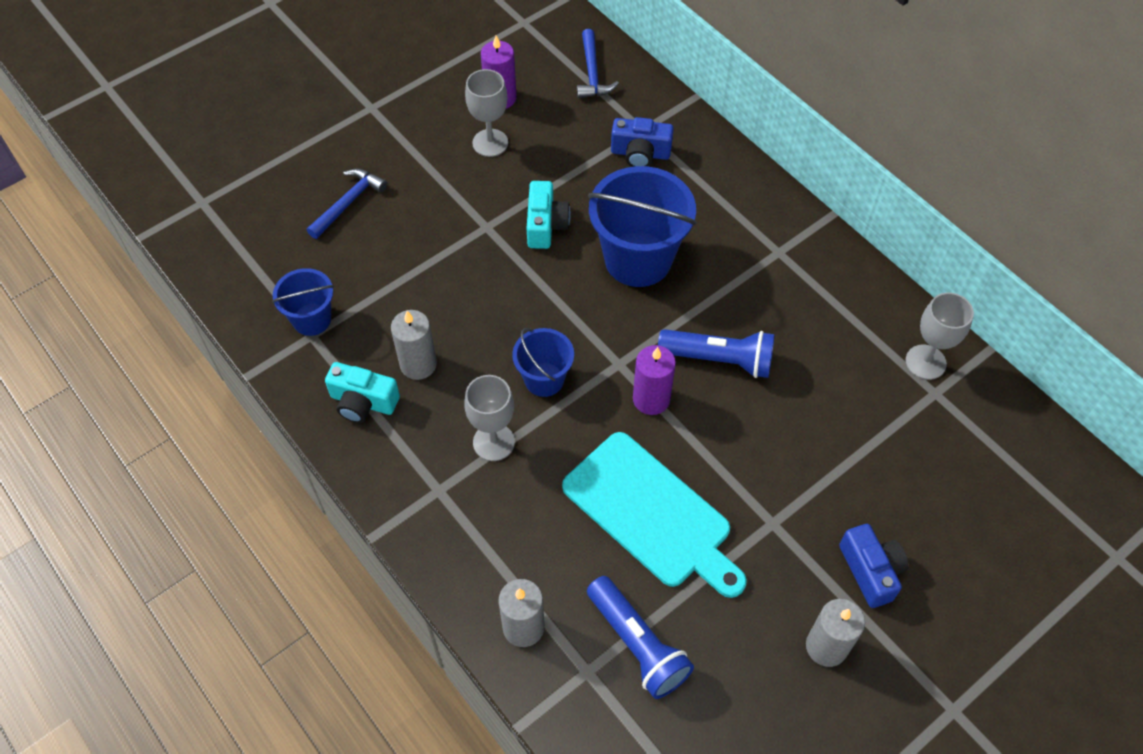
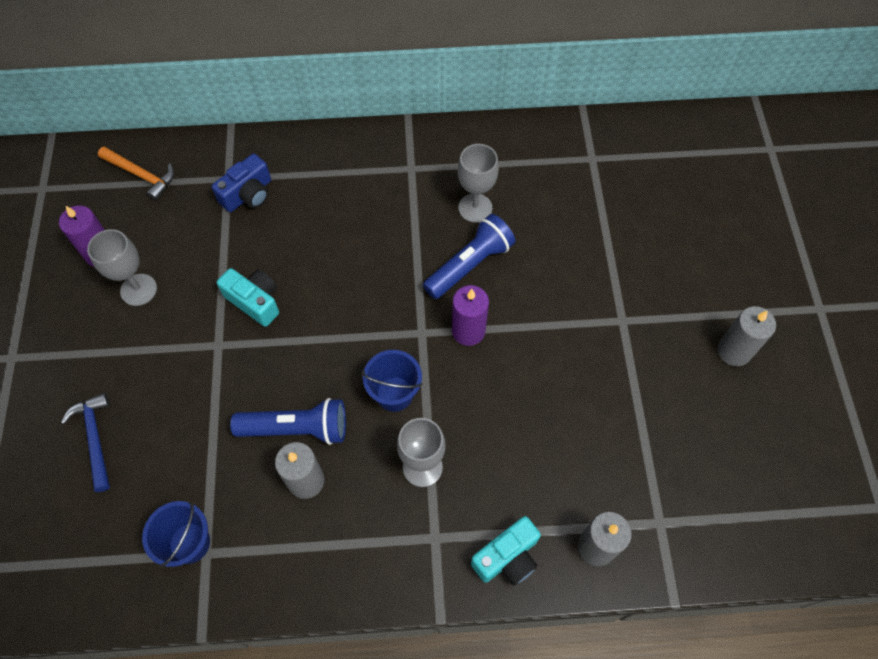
camera: 55 degrees left, 5 degrees up
(363, 402) = (307, 549): turquoise camera -> turquoise camera (507, 557)
(592, 72) = (141, 175): blue hammer -> orange hammer
(637, 644) = (660, 473): blue flashlight -> blue flashlight (297, 428)
(638, 259) = (341, 259): blue bucket -> none
(651, 514) = (562, 394): turquoise cutting board -> none
(871, 571) = (696, 286): blue camera -> none
(925, 362) = (565, 147): grey goblet -> grey goblet (475, 208)

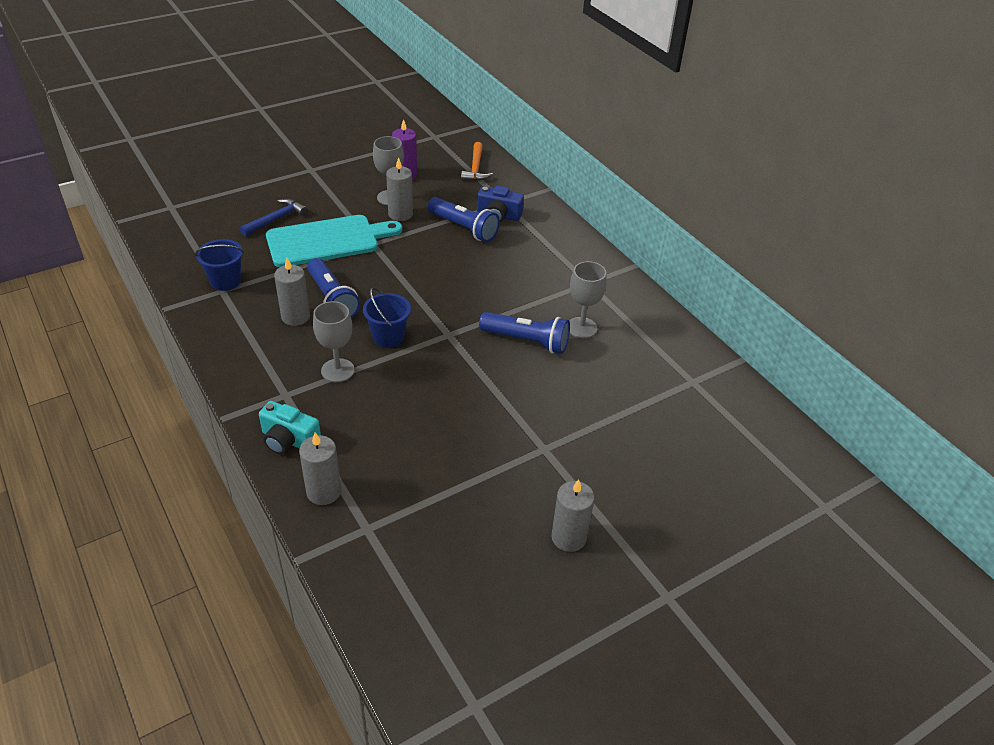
camera: 60 degrees right, 20 degrees down
(179, 292) = (400, 214): none -> grey candle
(181, 393) = (327, 241): none -> turquoise cutting board
(249, 239) = (463, 228): none -> blue flashlight
(255, 301) = (417, 247): turquoise camera -> none
(468, 331) = (467, 359): purple candle -> none

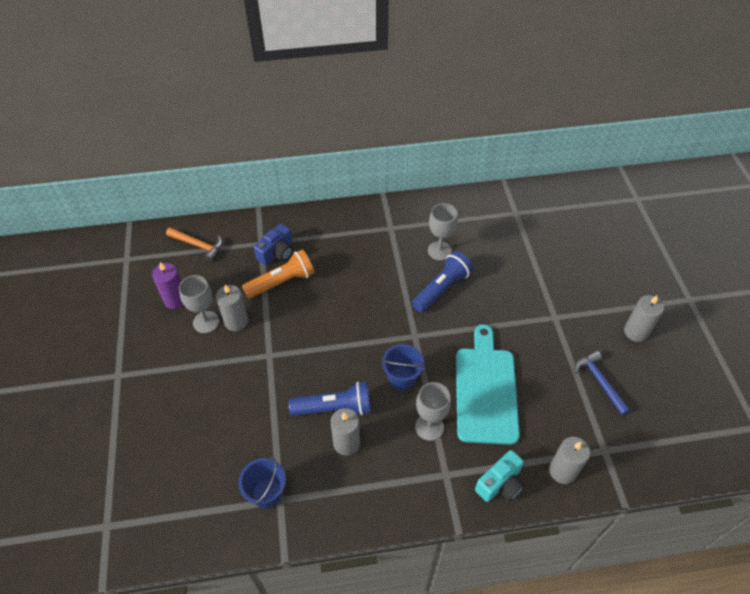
camera: 65 degrees left, 10 degrees up
(276, 219) = (187, 426): blue hammer -> blue hammer (599, 382)
(327, 241) = (246, 390): turquoise cutting board -> turquoise cutting board (486, 390)
(463, 228) = (282, 282): blue flashlight -> orange flashlight

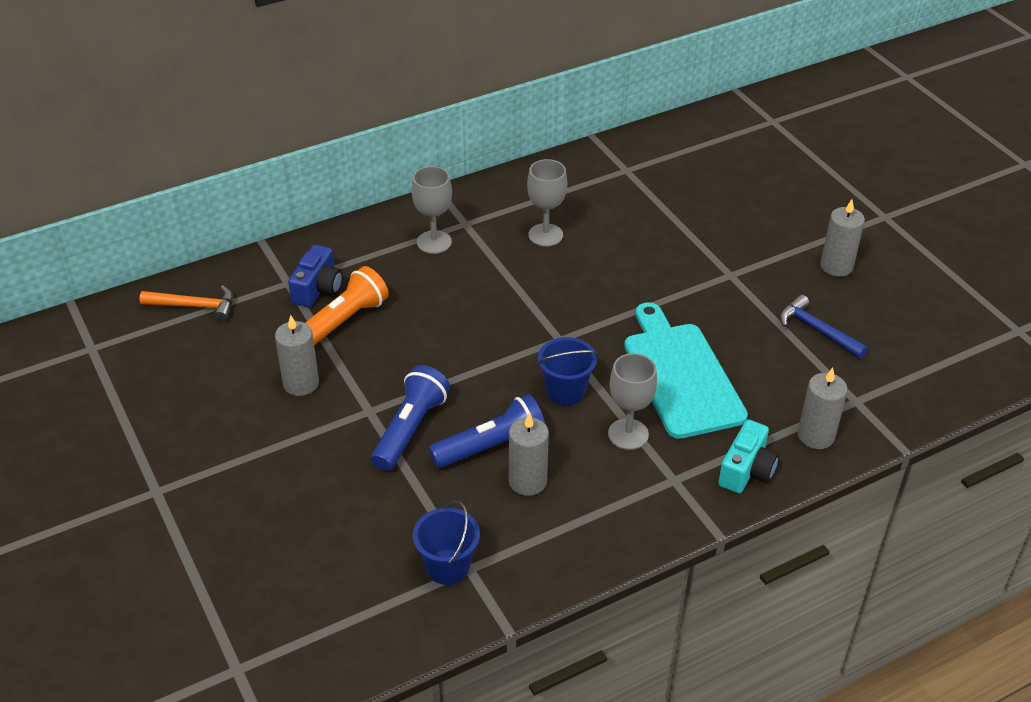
camera: 20 degrees left, 10 degrees down
(175, 300) = (196, 380): purple candle -> none
(206, 322) = (256, 395): grey goblet -> grey goblet (434, 242)
(441, 288) = (569, 277): blue flashlight -> blue flashlight (410, 429)

